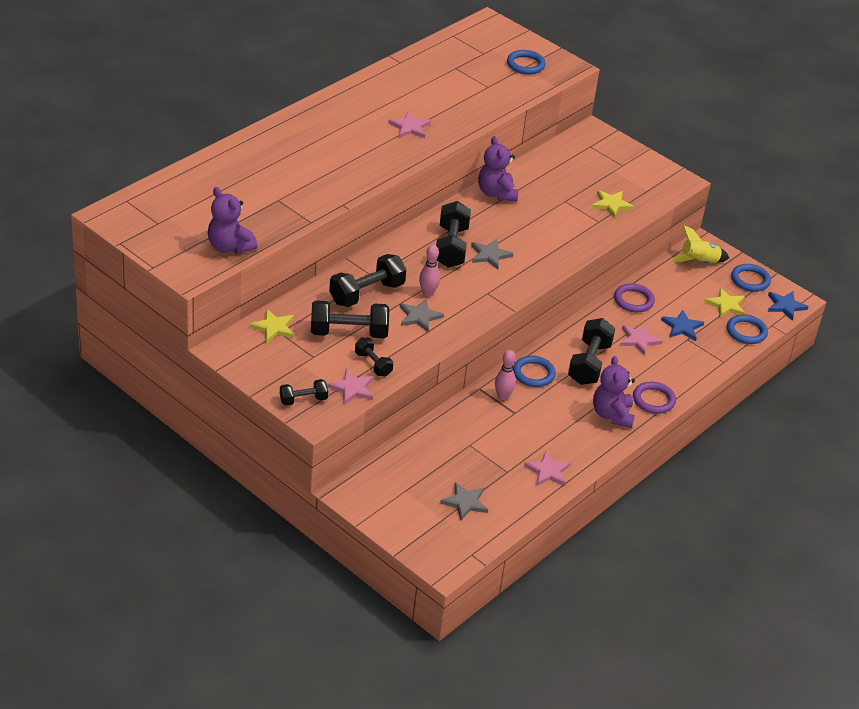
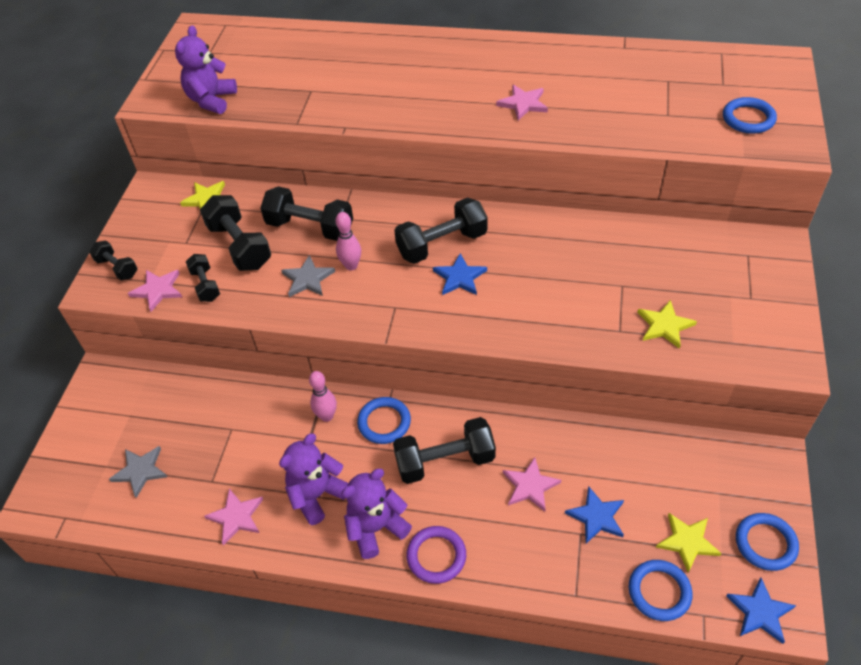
camera: 65 degrees right, 10 degrees up
(373, 364) = (205, 285): black dumbbell -> black dumbbell turned 45 degrees counterclockwise
(490, 255) = (460, 277): grey star -> blue star
(496, 193) = (569, 230): purple teddy bear -> purple teddy bear (317, 495)
(633, 300) = (594, 445): purple ring -> none
(699, 262) = (737, 471): yellow rocket -> none

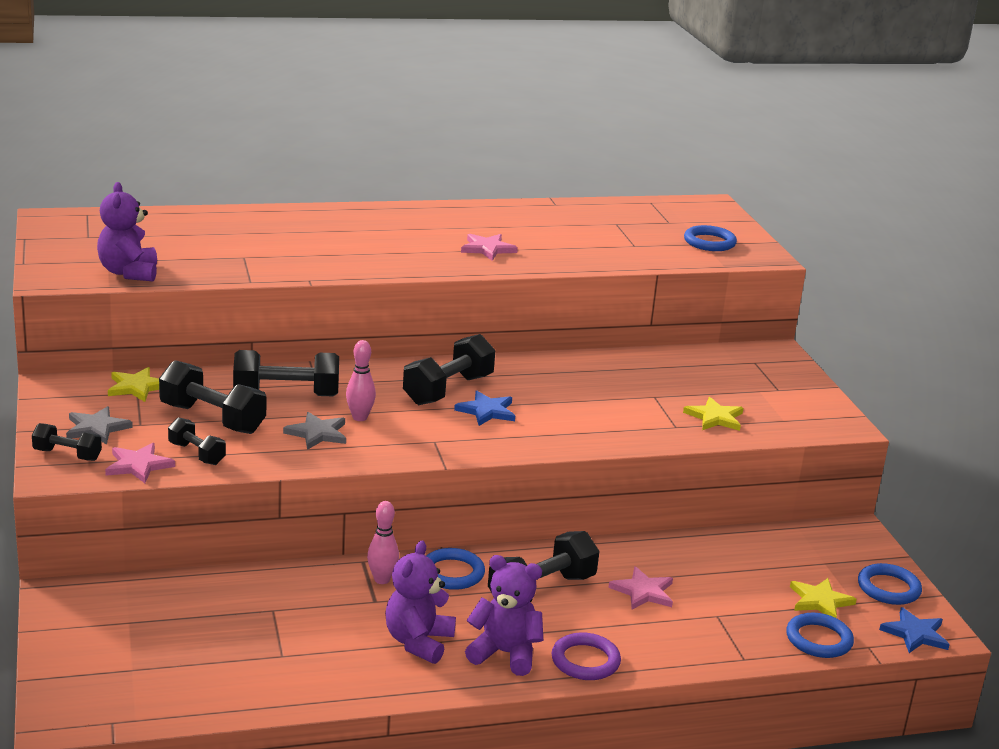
camera: 30 degrees left, 25 degrees down
(140, 471) = (183, 664): grey star -> grey star (96, 428)
(236, 517) = (336, 677): pink star -> none
(376, 528) = (505, 653): purple teddy bear -> purple teddy bear turned 75 degrees clockwise
(596, 517) = (724, 601): blue star -> none

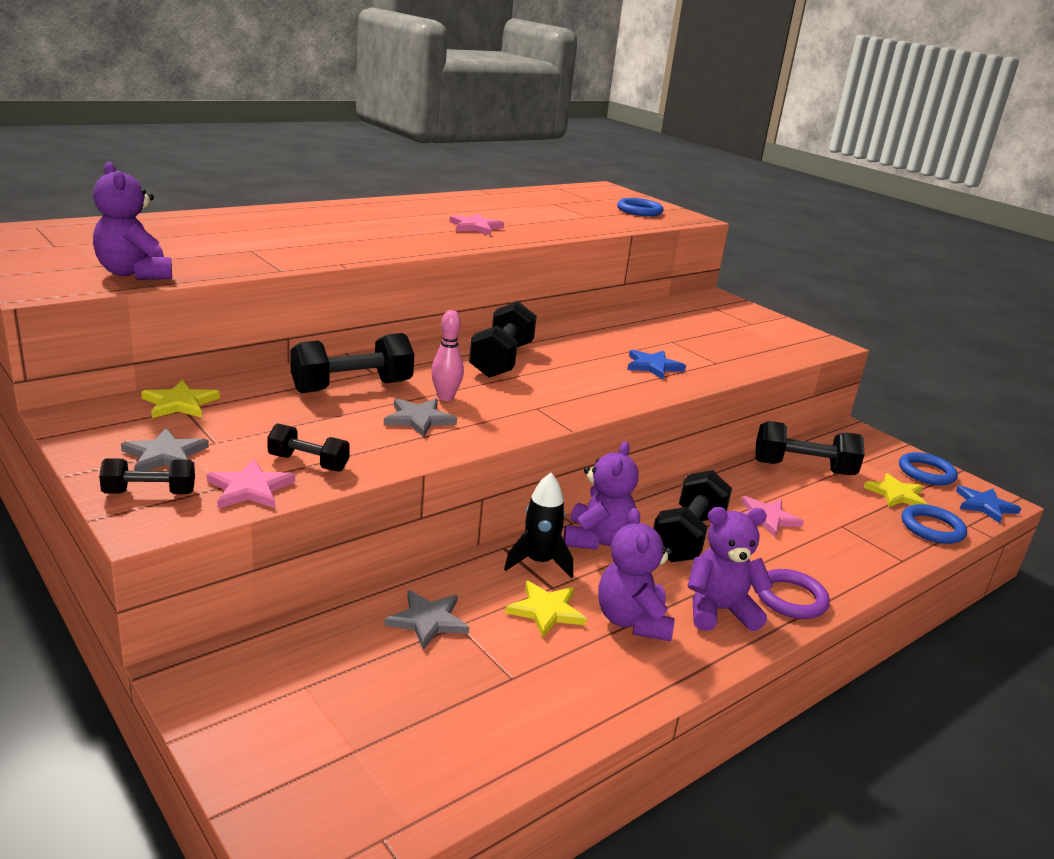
camera: 25 degrees left, 0 degrees up
(212, 419) = (294, 423): black dumbbell -> black dumbbell (803, 468)
(252, 601) = (428, 621): none -> grey star
(382, 579) = (539, 562): pink bowling pin -> black rocket
(452, 573) = (596, 539): blue ring -> purple teddy bear
(487, 411) = (554, 373): blue star -> blue star (653, 366)
(715, 417) = (735, 351): yellow star -> yellow star (546, 611)

